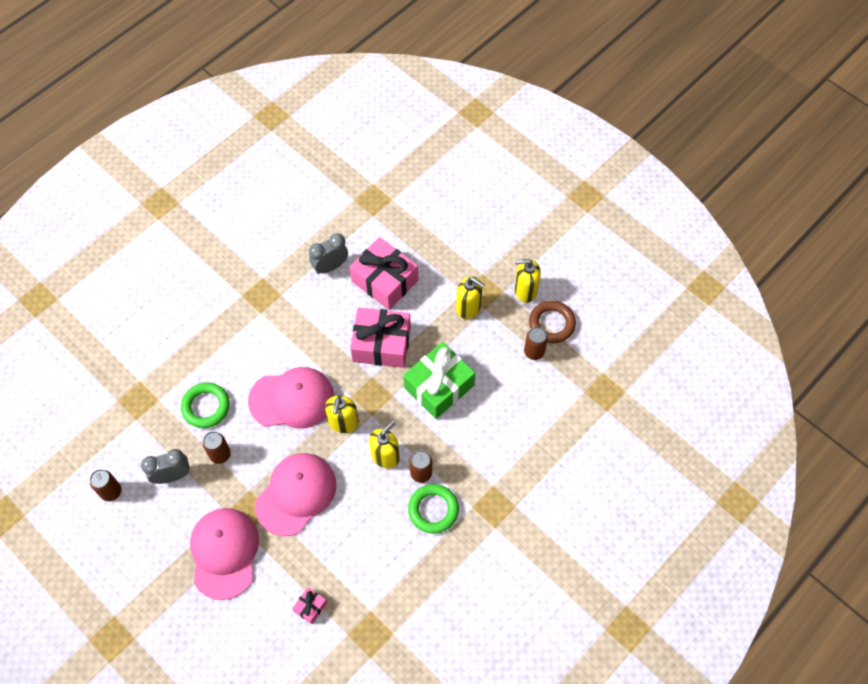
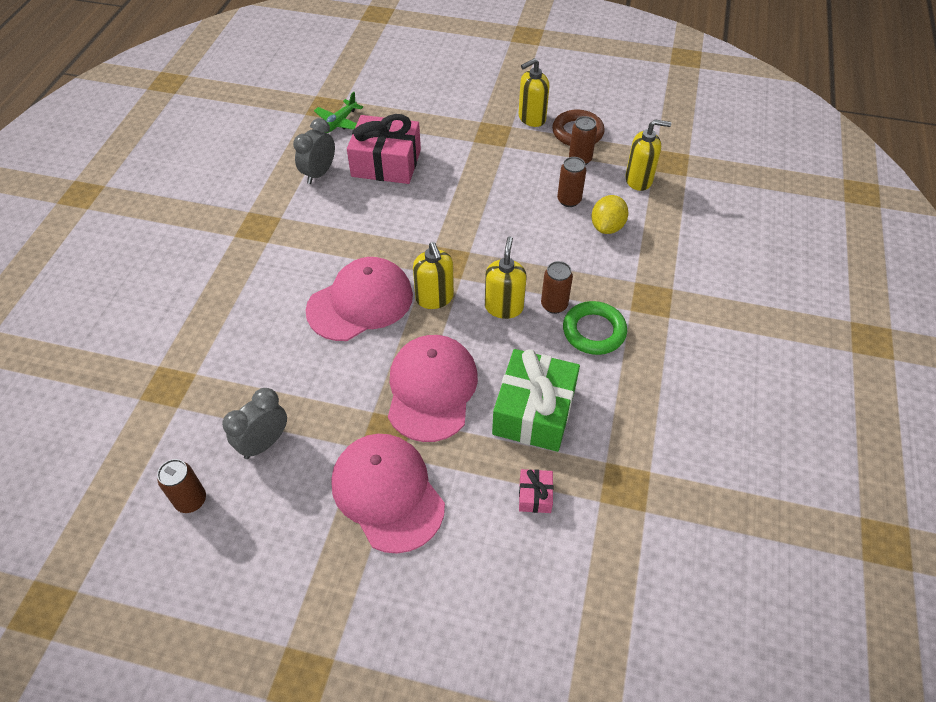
camera: 30 degrees left, 10 degrees down
(206, 407) = (261, 354): green ring -> none
(220, 454) = (311, 393): brown can -> brown can (569, 200)
(374, 222) = (339, 122): none -> green plane
(381, 344) = (423, 214): pink gift -> none
(439, 386) = (511, 224): green gift -> green gift (534, 411)
(468, 307) = (488, 151): yellow soap dispenser -> yellow soap dispenser (639, 180)
(508, 427) = (607, 227): none -> yellow lemon

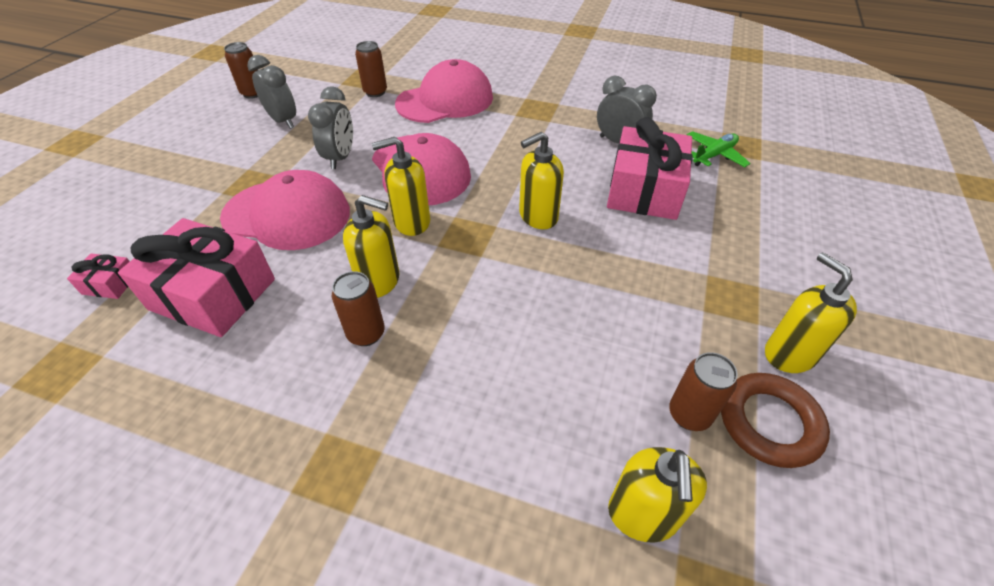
camera: 95 degrees right, 5 degrees down
(339, 122) = (714, 155): green plane -> green plane turned 105 degrees clockwise
(340, 369) = (340, 158): none -> grey clock
(387, 493) = (190, 184): pink cap -> pink cap (445, 100)
(421, 222) = (538, 216): none -> yellow soap dispenser
(534, 411) = (213, 294): green gift -> pink gift
(569, 200) = (580, 382): brown can -> brown can (375, 92)
(594, 331) = (303, 374): green ring -> none
(607, 227) = (513, 430): yellow lemon -> none

